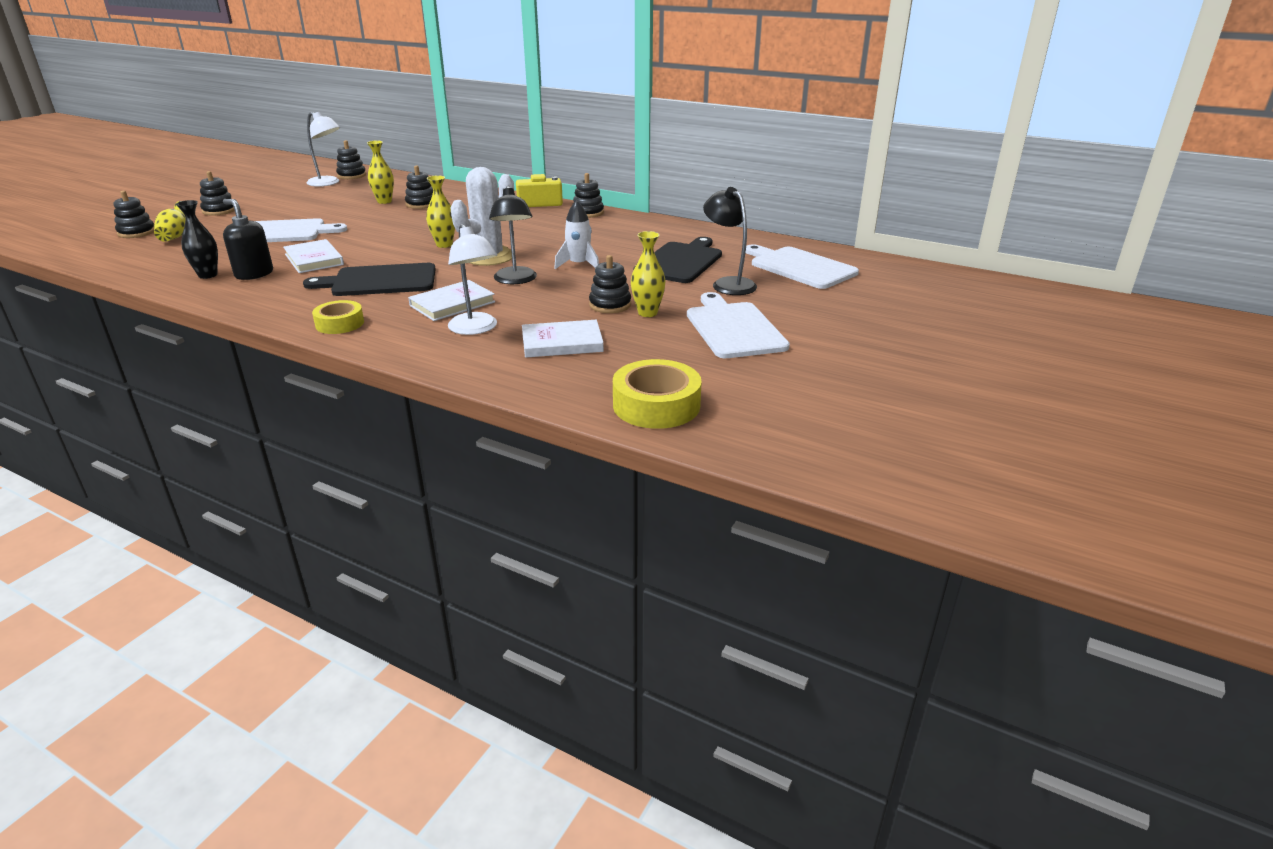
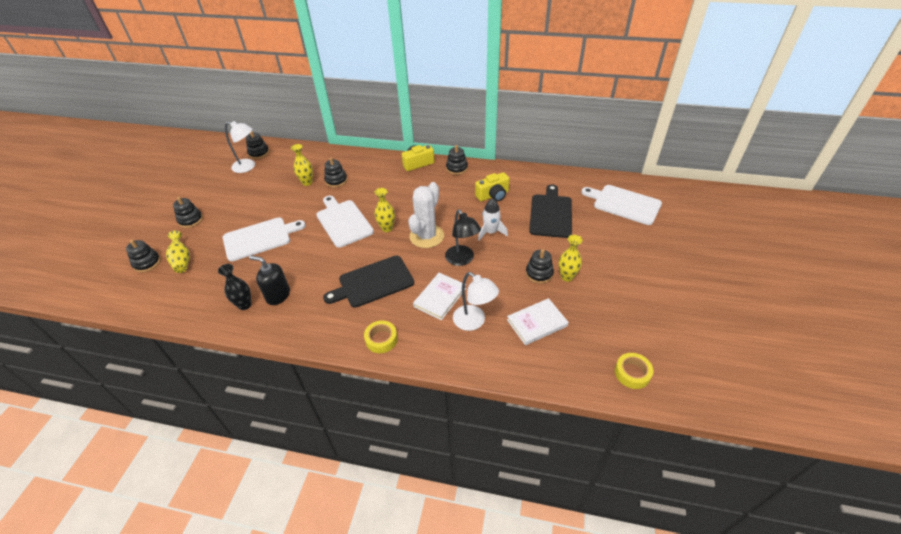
camera: 15 degrees left, 15 degrees up
(314, 259) = (308, 267): white book -> none
(614, 238) = (493, 195): none -> yellow camera
(656, 405) = (632, 373): yellow tape -> yellow tape, size x0.64
(728, 284) = (594, 232): black lamp -> none
(733, 328) = (626, 280): white cutting board -> white cutting board (343, 222)

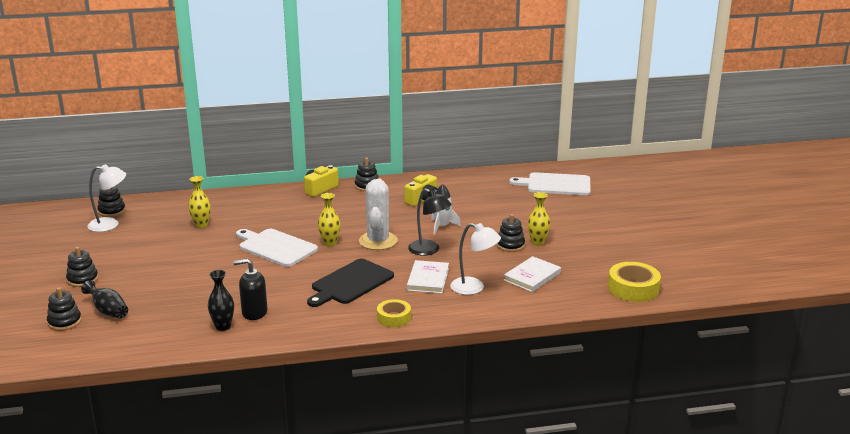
camera: 25 degrees left, 20 degrees down
(182, 260) = (108, 311): yellow vase -> black vase
(260, 238) = (188, 277): white cutting board -> none
(336, 181) = (236, 218): black stacking toy -> none
(551, 214) = (491, 203): black cutting board -> none
(632, 373) = (633, 288): yellow tape -> yellow tape, size x1.56

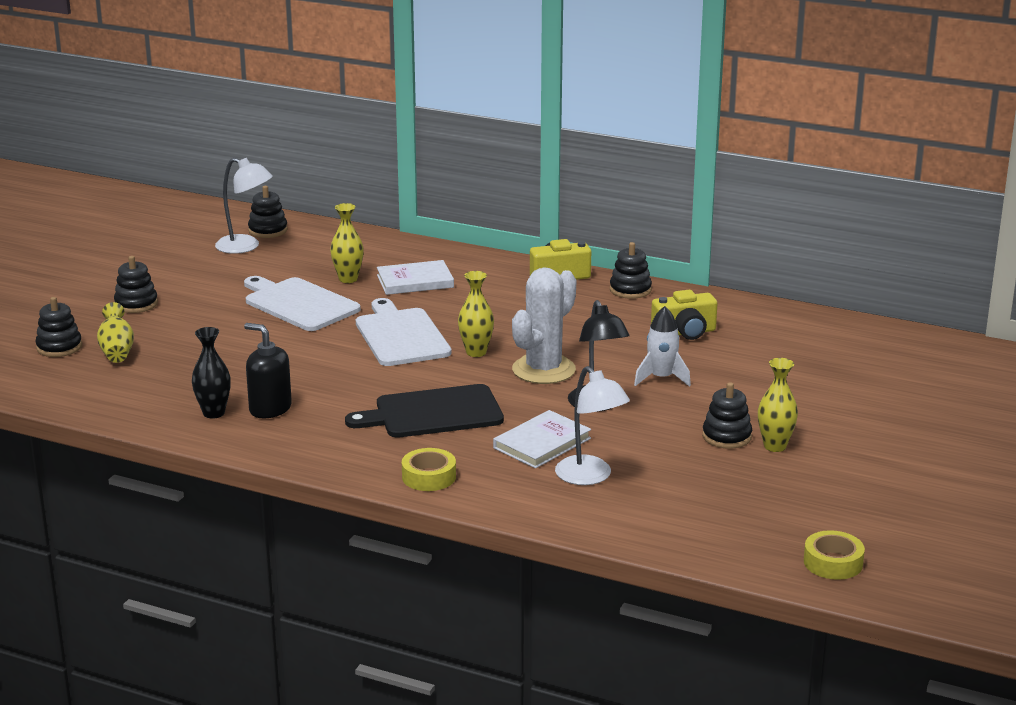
camera: 35 degrees right, 0 degrees up
(108, 311) = (117, 350): black vase -> yellow vase
(532, 276) = (697, 491): white book -> white book (415, 281)
(555, 184) = (928, 371): white cutting board -> white cutting board (299, 304)
(633, 288) = (833, 563): yellow tape -> yellow tape, size x0.64

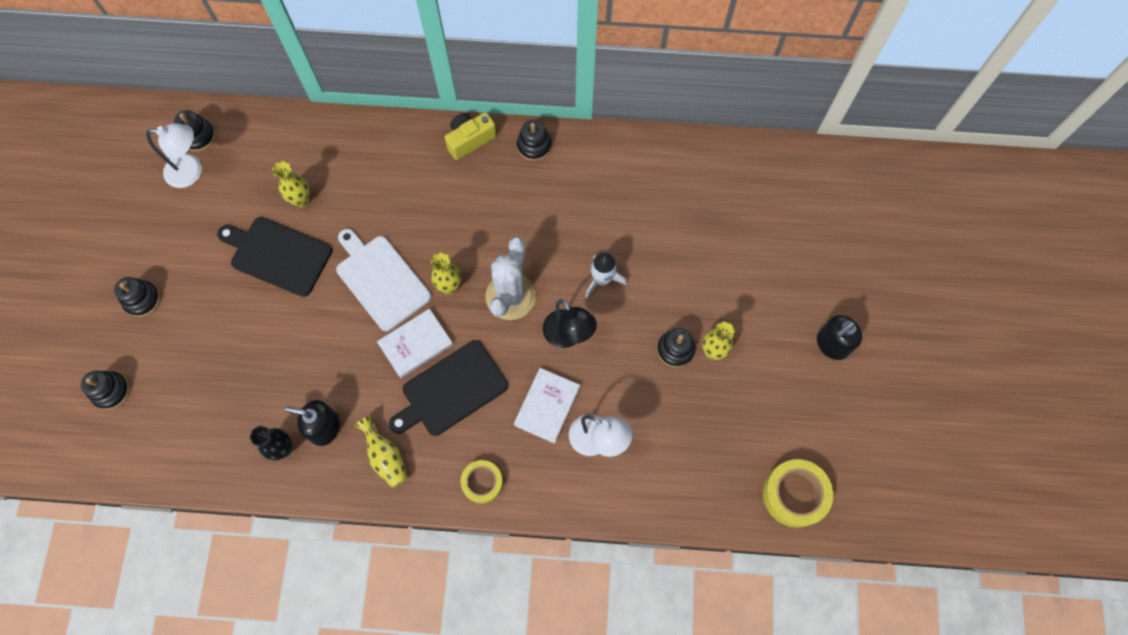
camera: 20 degrees left, 45 degrees up
(117, 350) = (161, 380): yellow vase -> yellow vase (386, 457)
(299, 304) = (278, 255): white cutting board -> black cutting board
(415, 281) = (358, 186): white book -> white book (416, 344)
(685, 333) = (597, 202): yellow camera -> none
(833, 563) = (794, 494): yellow tape -> yellow tape, size x1.56
(938, 469) = (832, 344): none -> black soap dispenser

